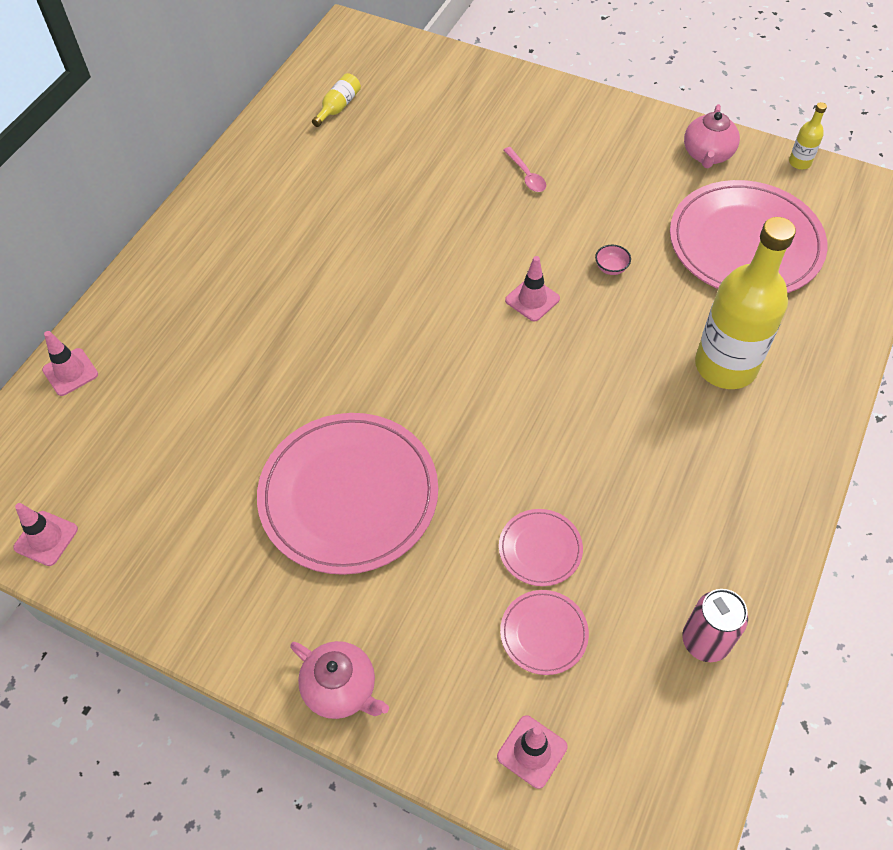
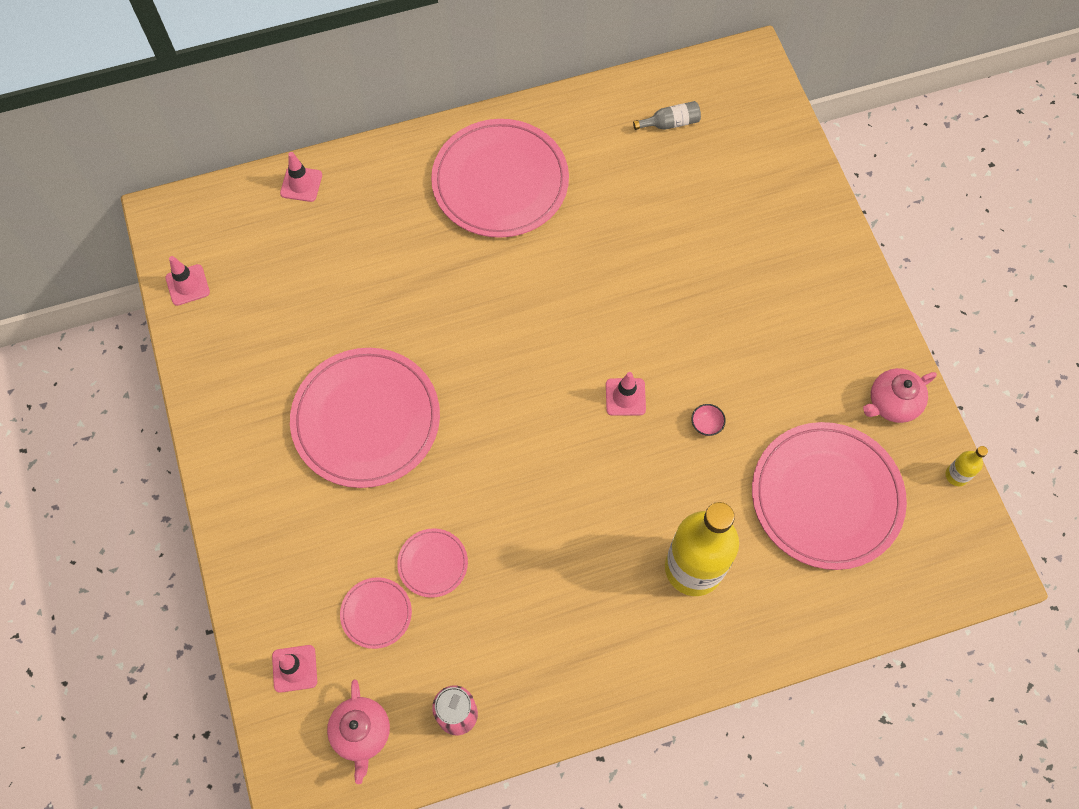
camera: 45 degrees right, 10 degrees up
(251, 238) = (500, 182): none -> pink plate
(338, 107) = (670, 123): yellow bottle -> grey bottle
(341, 689) = (240, 530): pink teapot -> pink teapot (361, 733)
(526, 175) = (736, 298): pink spoon -> none

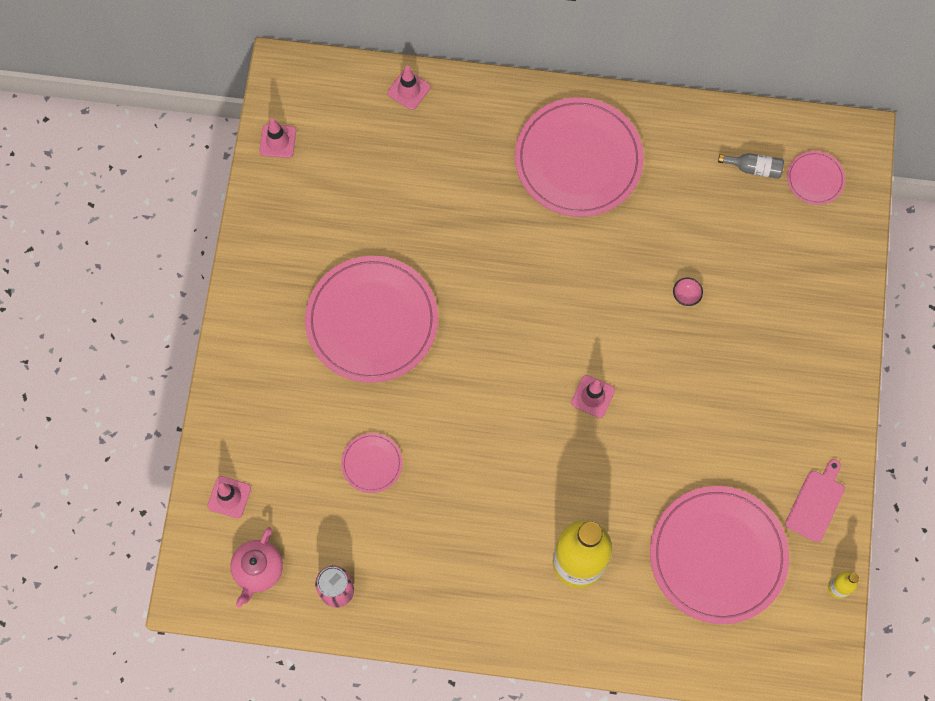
camera: 25 degrees right, 5 degrees up
(376, 613) = (310, 483): pink plate -> pink plate (815, 179)
(706, 425) = (648, 450): pink bowl -> pink bowl (686, 296)
(892, 403) = (816, 503): pink teapot -> pink cutting board

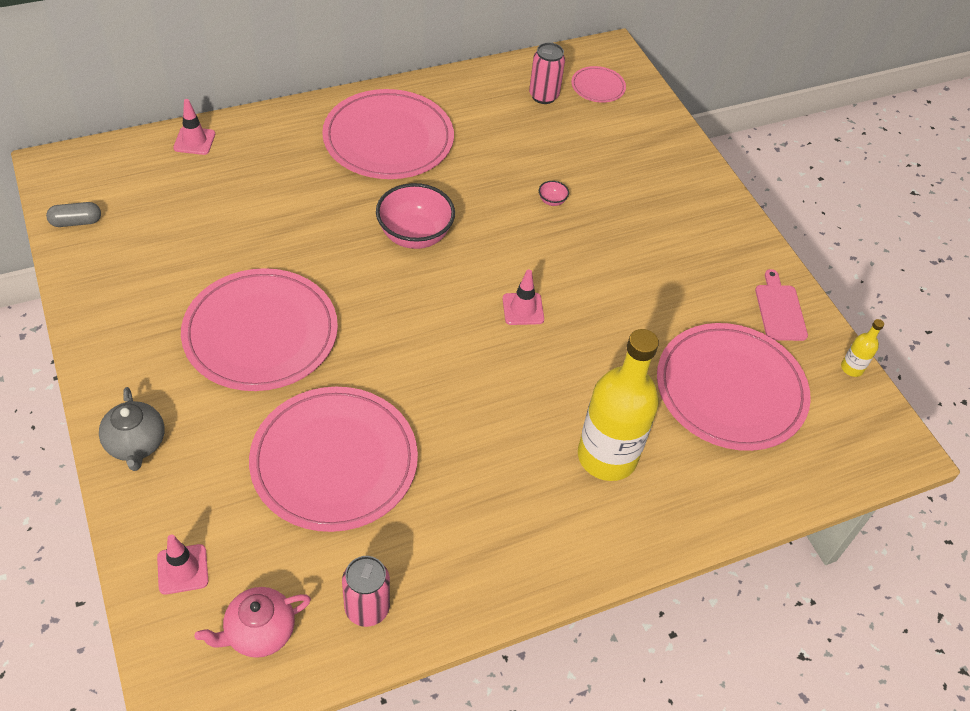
camera: 35 degrees left, 20 degrees down
(239, 379) = (136, 444): none -> grey teapot
(258, 570) = (259, 632): pink teapot -> pink teapot turned 75 degrees clockwise
(277, 141) = (76, 222): pink traffic cone -> grey capsule
(372, 463) = (334, 461): pink plate -> pink plate, size x2.22
(544, 279) = (415, 235): none -> pink bowl
(754, 168) = (543, 96): grey bottle -> pink can

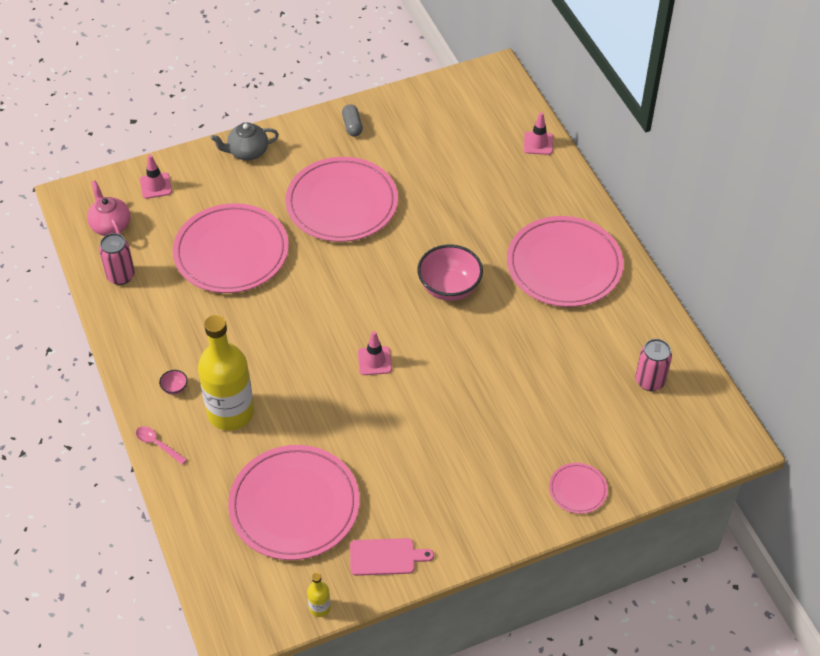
camera: 95 degrees right, 0 degrees up
(76, 222) = (440, 93): grey capsule -> grey capsule (352, 126)
(552, 201) = (503, 384): pink bowl -> pink bowl (175, 388)
(598, 87) = (675, 428): pink plate -> pink plate (578, 489)
(663, 539) = (158, 444): none -> pink spoon

